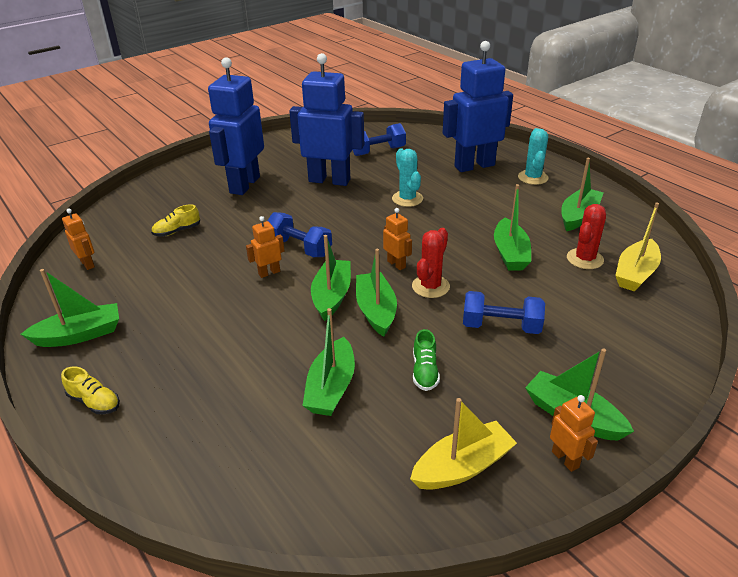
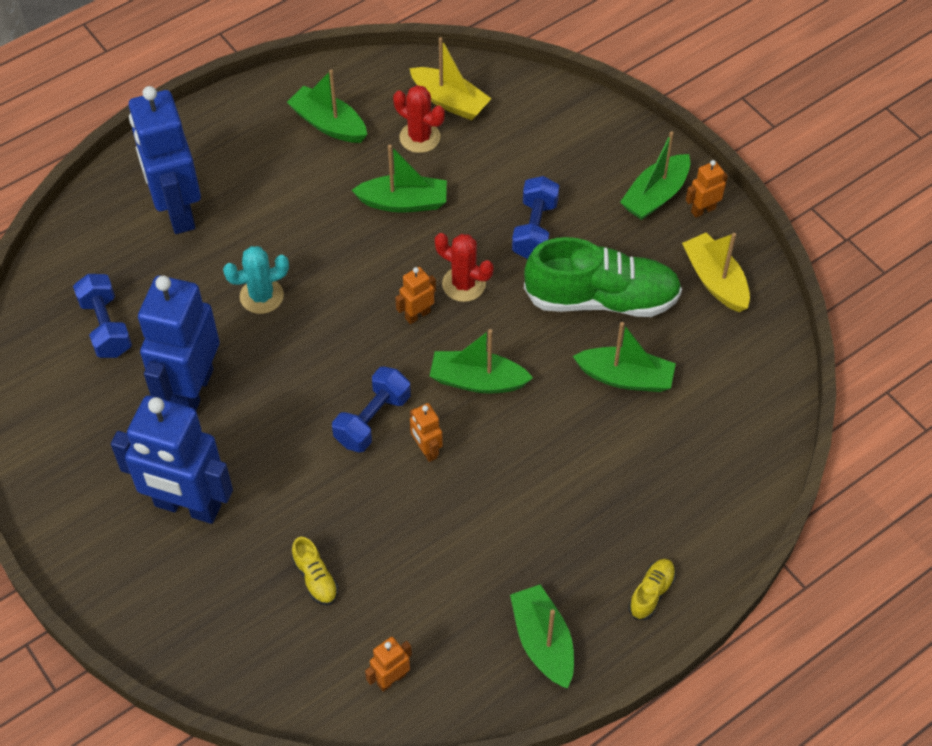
camera: 90 degrees left, 20 degrees up
(376, 310) = (505, 338): green boat -> none
(425, 371) = (601, 299): green shoe -> green shoe, size x2.39
(533, 177) = (224, 151): turquoise cactus -> none

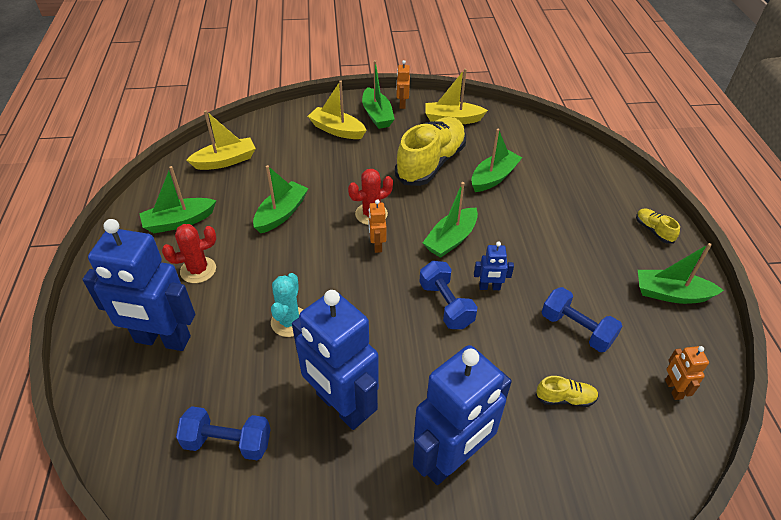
camera: 60 degrees left, 10 degrees down
(420, 137) = (238, 185): red cactus -> red cactus (198, 270)
(426, 450) = (489, 287): orange robot -> blue robot
(535, 229) = (357, 167): blue dumbbell -> blue dumbbell (576, 329)
(590, 171) = (337, 130): none -> yellow boat
(601, 299) = (431, 163): green shoe -> yellow shoe

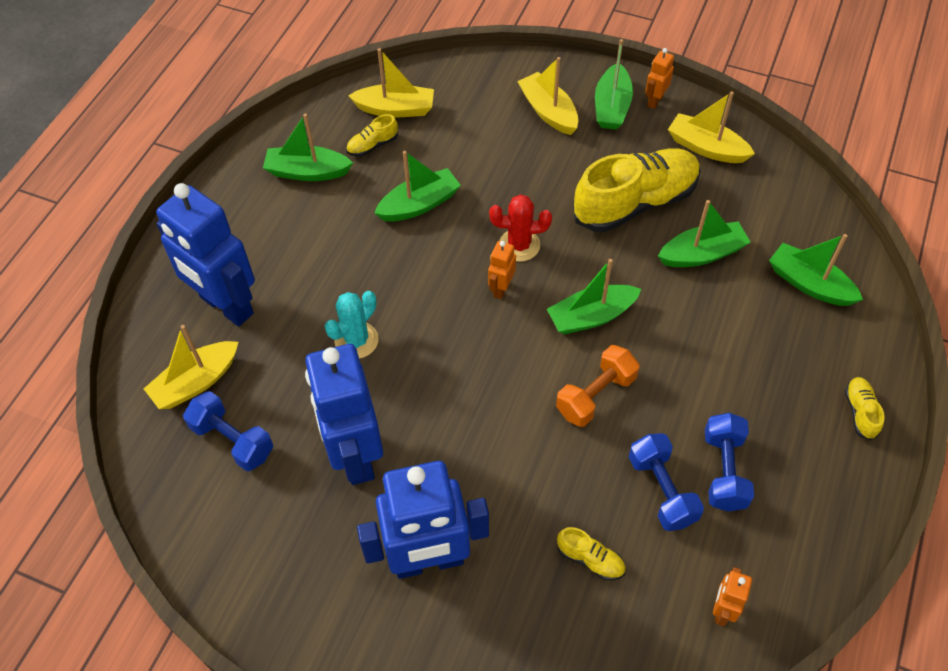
camera: 30 degrees right, 10 degrees up
(167, 410) = (196, 382): none -> yellow boat
(198, 270) = (297, 240): red cactus -> none
(222, 188) = (372, 145): none -> yellow shoe
(446, 305) = (532, 394): blue dumbbell -> blue dumbbell (724, 471)
(489, 287) = (596, 395): blue robot -> orange dumbbell
(671, 294) = (814, 502): green boat -> green boat (809, 284)

